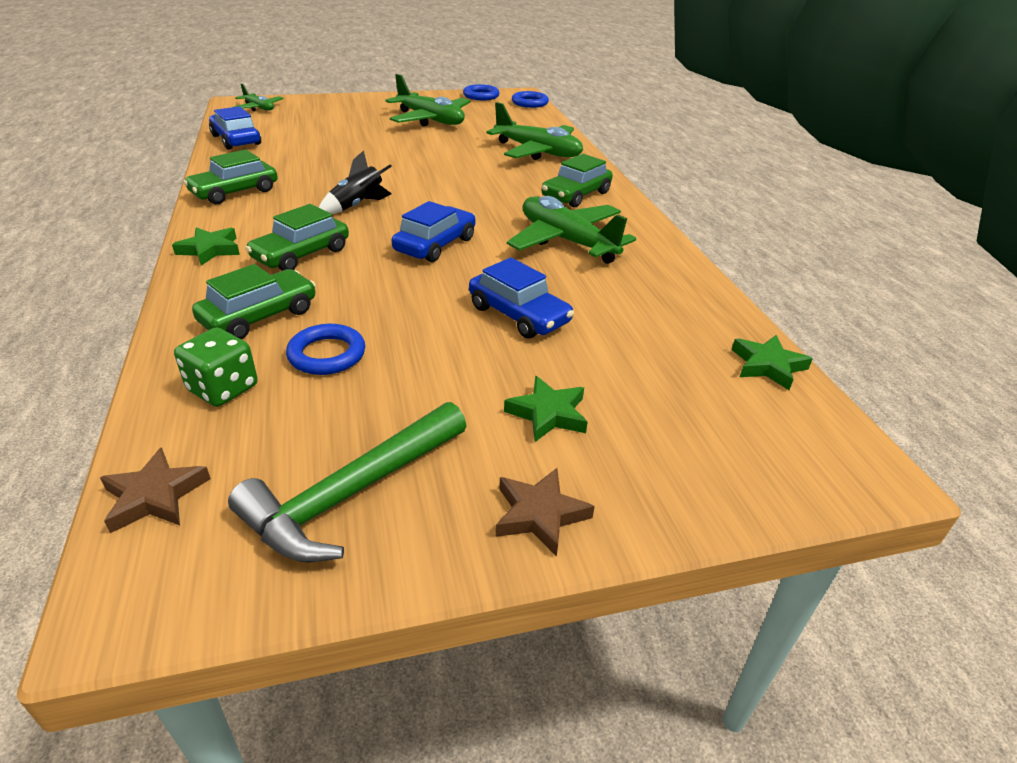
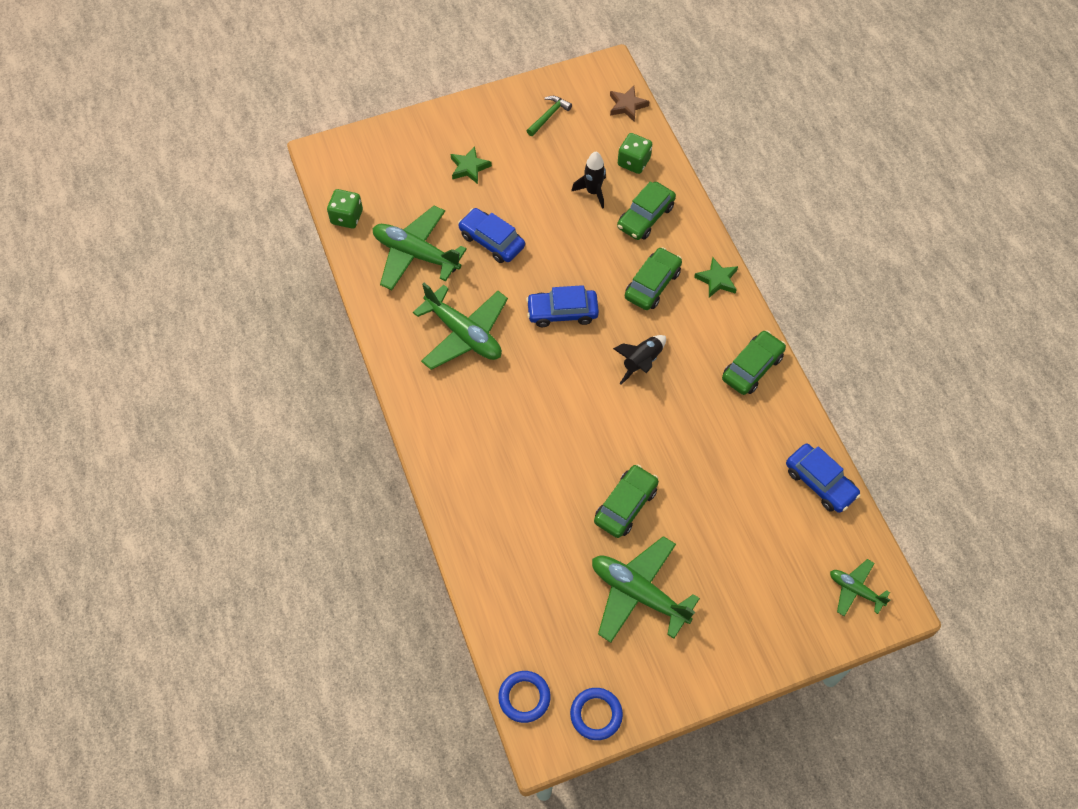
camera: 175 degrees right, 25 degrees up
(327, 354) = (593, 192): blue ring -> black rocket
(352, 494) = (549, 116): green hammer -> green hammer, size x0.54
(435, 245) = (562, 312): blue car -> blue car turned 60 degrees clockwise
(538, 152) = (499, 516): green plane -> green plane (415, 254)
(539, 514) = (470, 116): brown star -> none
(576, 195) = (457, 417): green car -> green car (625, 505)
(767, 365) = (347, 217): green star -> green dice

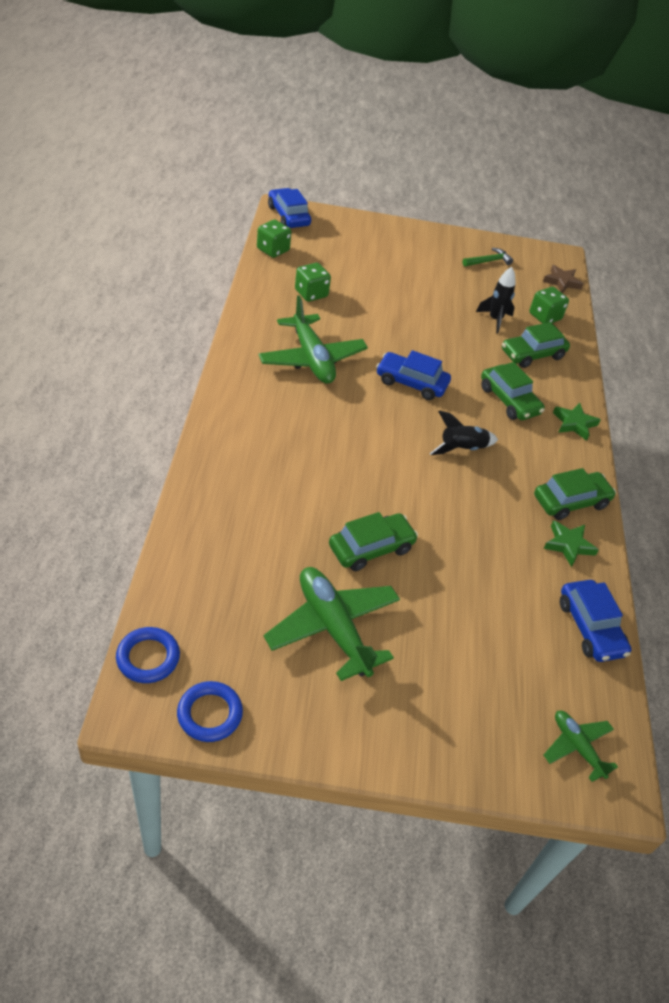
camera: 20 degrees right, 15 degrees down
(415, 254) = (311, 293): green plane -> green dice
(469, 167) = (397, 263): green star -> green star (568, 545)
(491, 241) = (382, 312): blue car -> blue car (288, 216)
(652, 284) = (509, 400): green car -> green car turned 90 degrees clockwise

